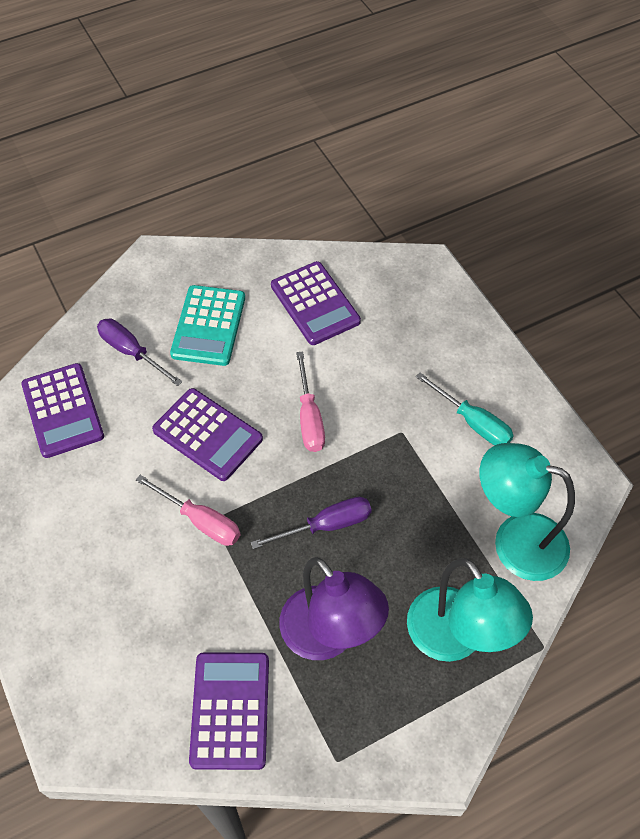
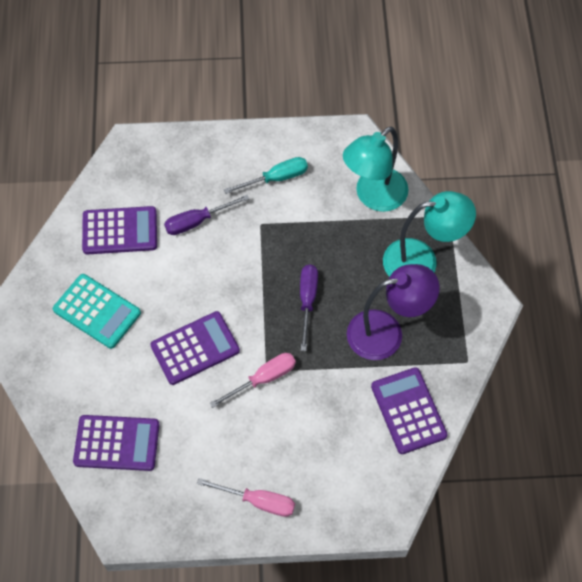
camera: 65 degrees left, 5 degrees up
(131, 352) = (90, 375): purple screwdriver -> purple screwdriver (197, 221)
(230, 710) = (408, 411): purple calculator -> purple calculator turned 45 degrees clockwise
(309, 417) = (217, 276): pink screwdriver -> pink screwdriver (258, 501)

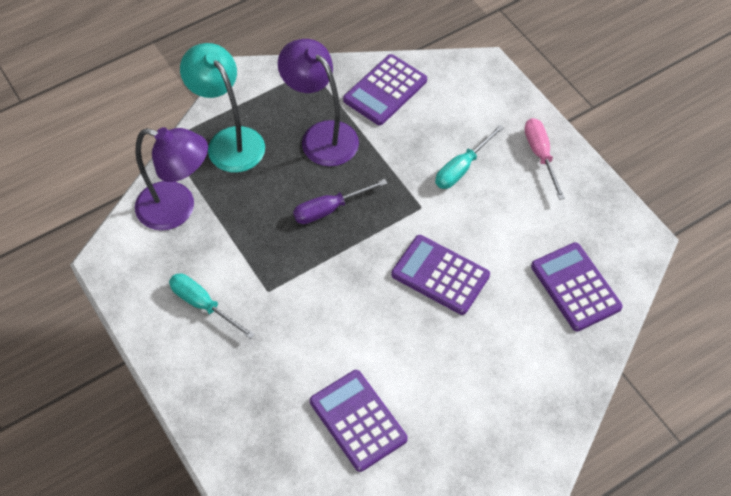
camera: 120 degrees left, 5 degrees down
(97, 311) = (462, 385): turquoise calculator -> none
(197, 221) = (300, 351): purple screwdriver -> none
(263, 379) = (431, 205): pink screwdriver -> none
(285, 425) = (462, 168): none -> turquoise screwdriver
(373, 197) = (177, 209): turquoise lamp -> purple lamp

